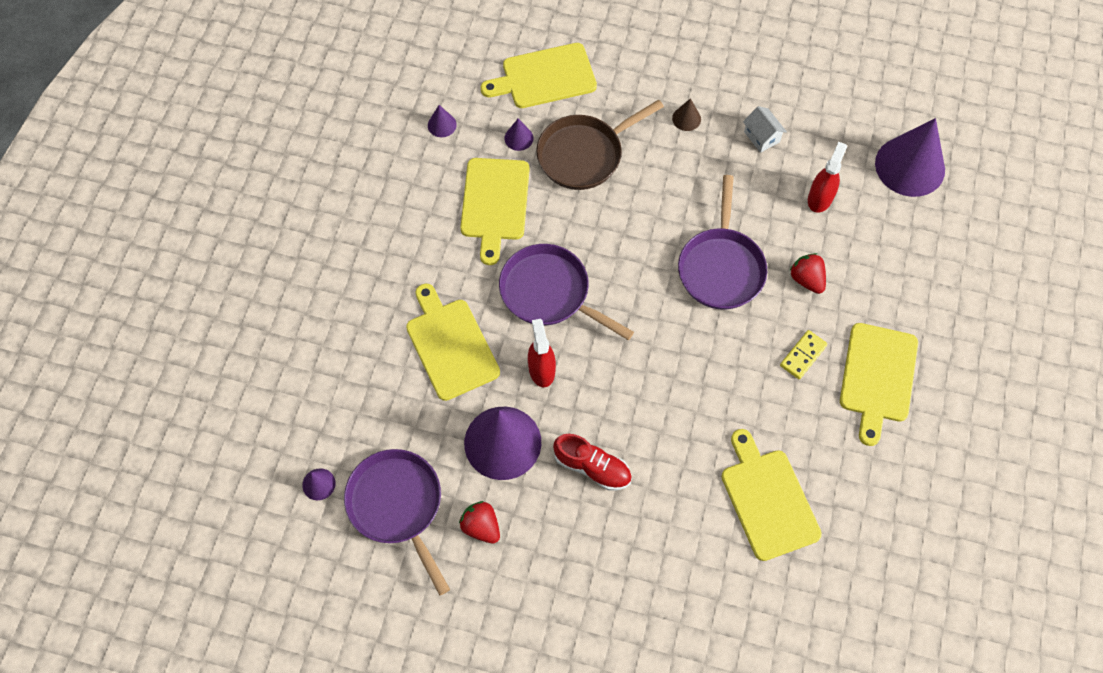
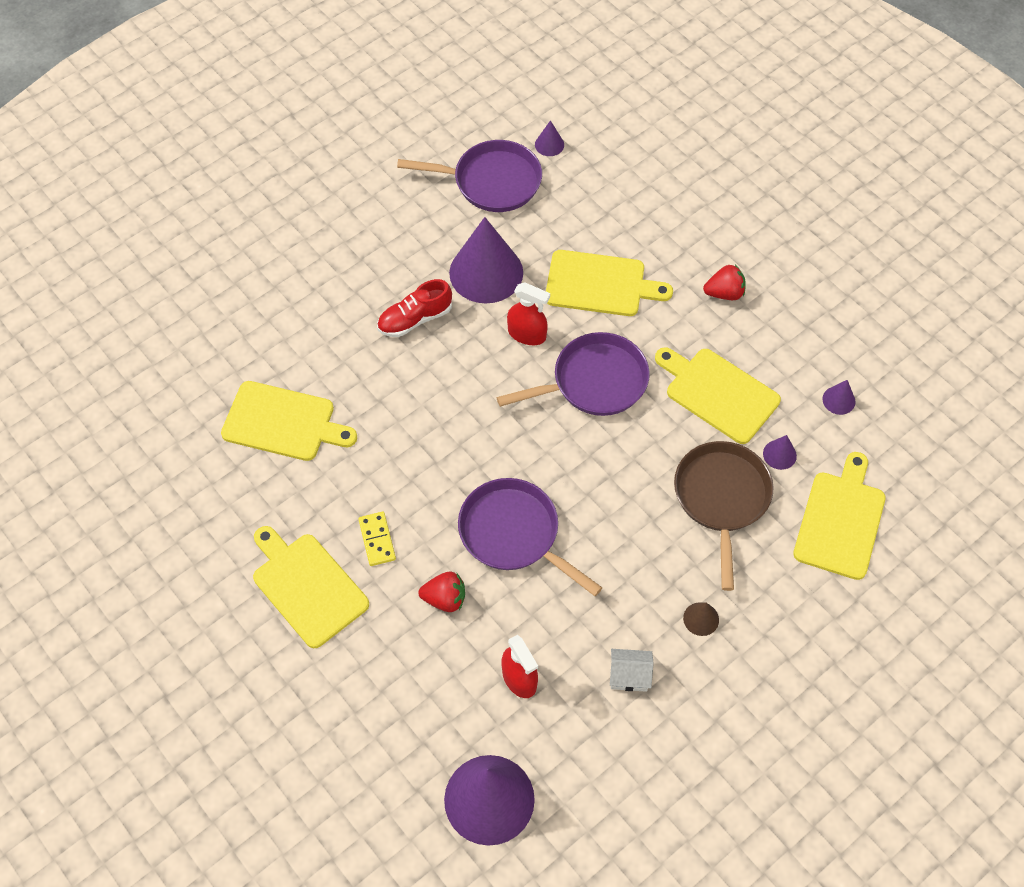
camera: 125 degrees right, 5 degrees down
(481, 526) = (431, 222): red strawberry -> red strawberry (724, 293)

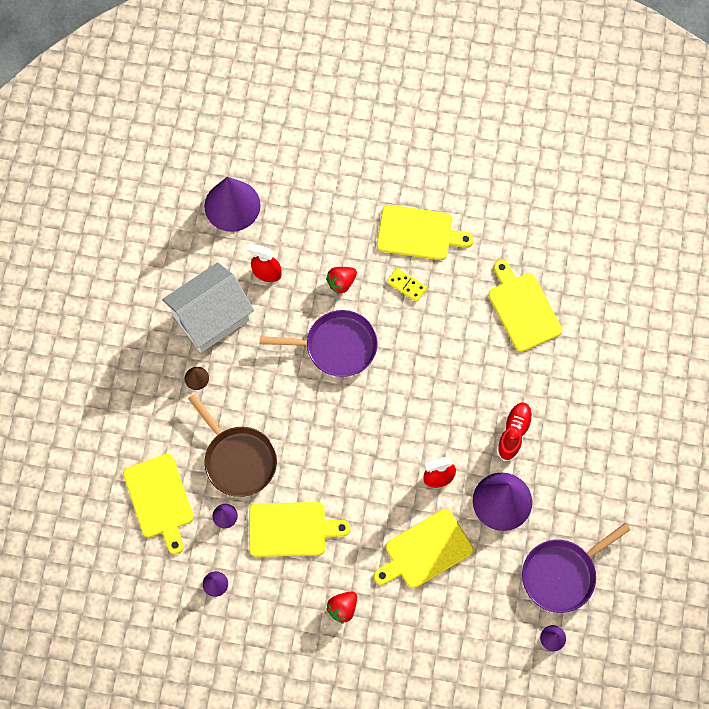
camera: 140 degrees right, 10 degrees up
(283, 422) = (523, 309): yellow cutting board -> yellow cutting board turned 90 degrees clockwise
(593, 382) = (371, 477): purple pan -> none
(629, 676) = (211, 318): white house -> white house, size x2.47

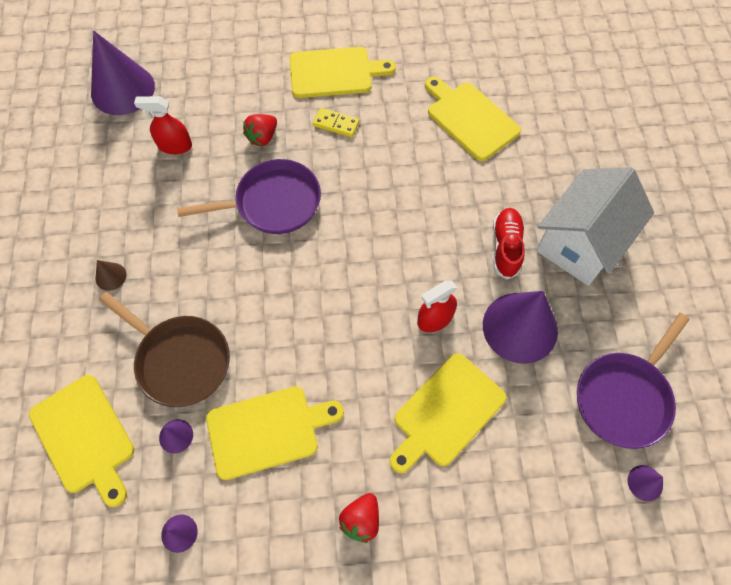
camera: 15 degrees left, 5 degrees down
(211, 318) = (118, 206): white house -> white house (581, 243)

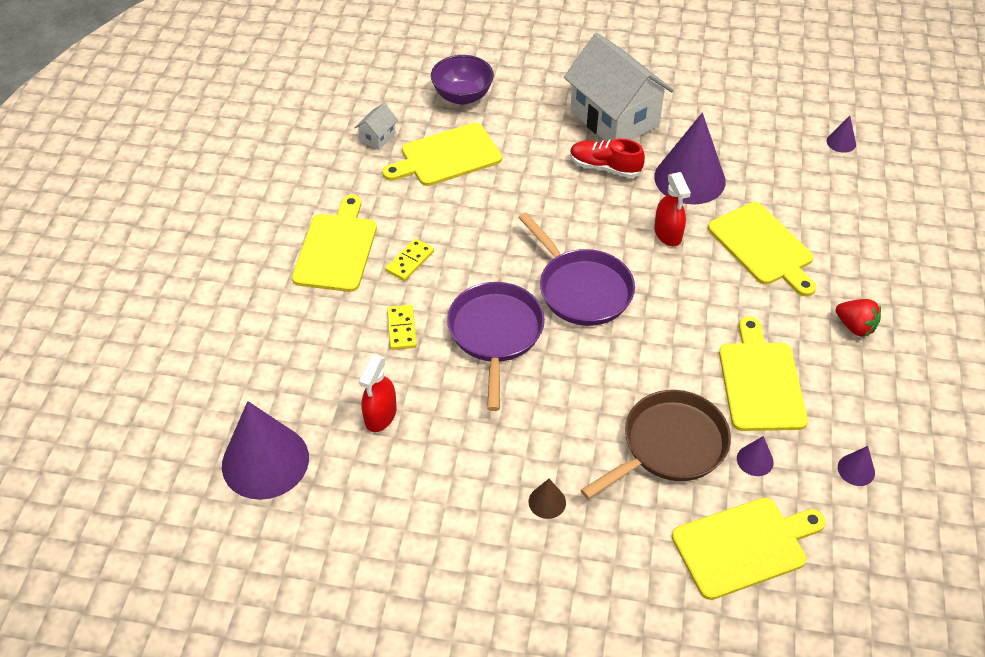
camera: 75 degrees left, 15 degrees down
(262, 137) = (402, 329): red strawberry -> yellow domino
(473, 64) = (377, 137): none -> white house
(555, 111) = (462, 96): none -> purple bowl
(624, 397) = (767, 133): purple pan -> purple pan (581, 289)

